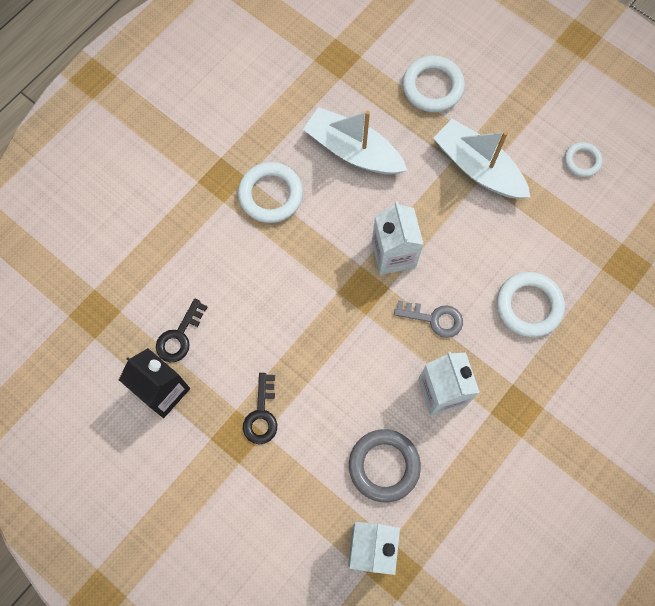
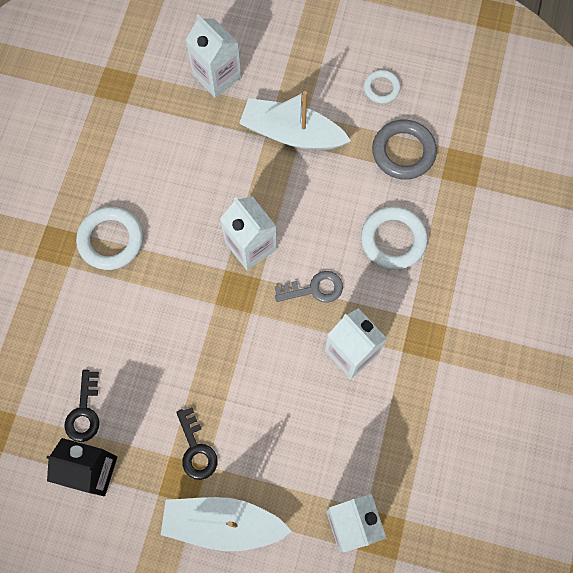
camera: 25 degrees left, 0 degrees up
(353, 151) = (170, 166): white boat -> white boat (223, 524)
(384, 466) = (329, 444): grey ring -> grey ring (403, 152)
(432, 87) = (217, 76): white ring -> white carton

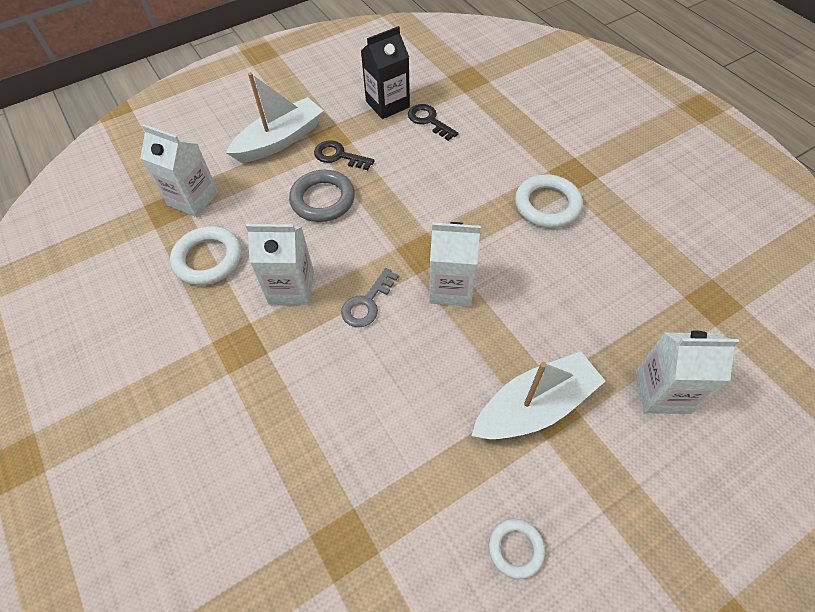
camera: 135 degrees right, 15 degrees down
(393, 240) = (342, 400): white ring -> white ring (208, 259)
(403, 152) = (418, 496): grey ring -> grey ring (323, 199)

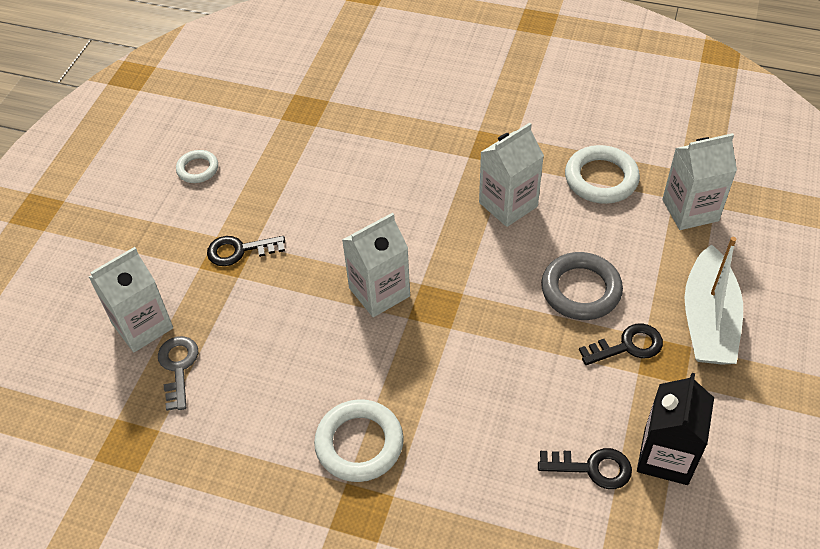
camera: 140 degrees right, 5 degrees down
(367, 303) = (435, 234): grey key -> grey key (178, 367)
(535, 406) = (239, 251): white boat -> black key

